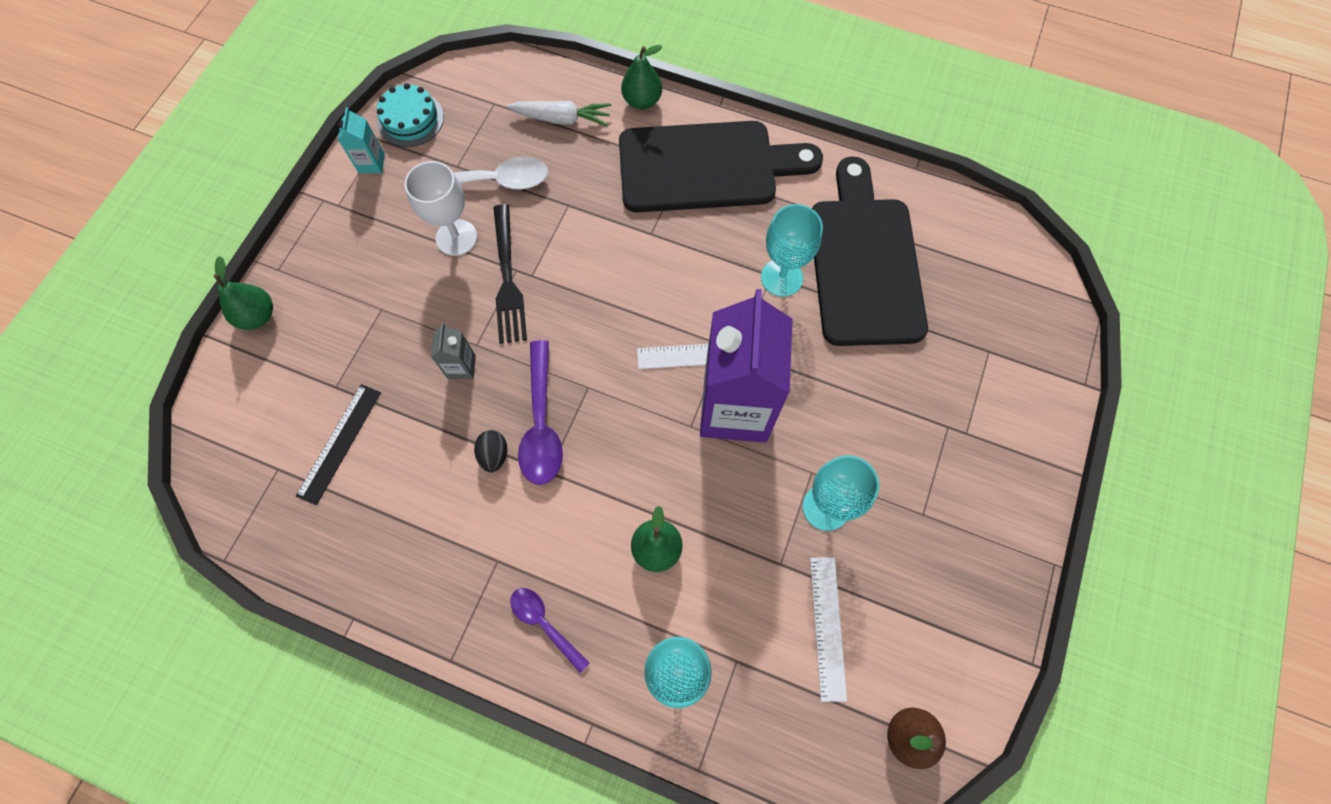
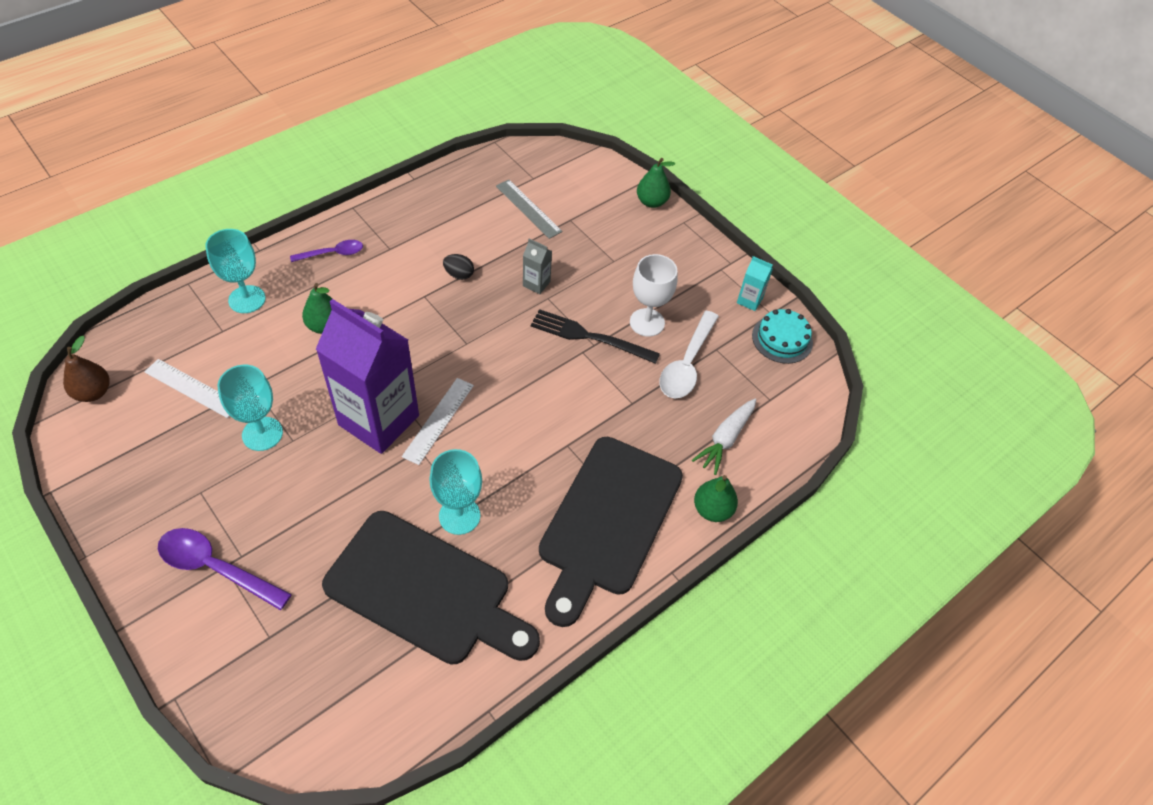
camera: 115 degrees right, 15 degrees down
(339, 443) = (528, 208): black ruler -> grey ruler
(541, 423) = (461, 307): purple spoon -> purple spoon (216, 568)

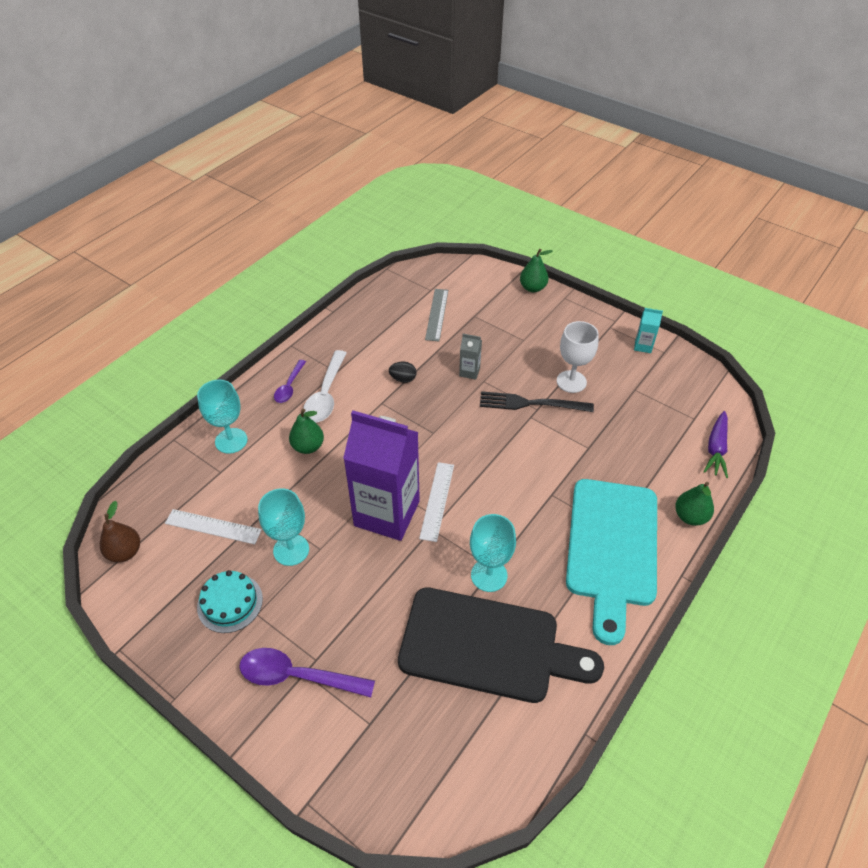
camera: 10 degrees left, 5 degrees down
(332, 253) = (289, 386): purple spoon -> purple spoon turned 135 degrees clockwise
(528, 208) = (437, 314): grey ruler -> grey ruler turned 60 degrees clockwise
(608, 521) = (612, 548): black cutting board -> turquoise cutting board
(687, 364) = (617, 406): white spoon -> white spoon (326, 394)
(725, 439) = (674, 458): white carrot -> none
(778, 441) = (716, 449): none -> purple carrot
(782, 339) = (681, 369): turquoise cake -> turquoise cake (230, 603)

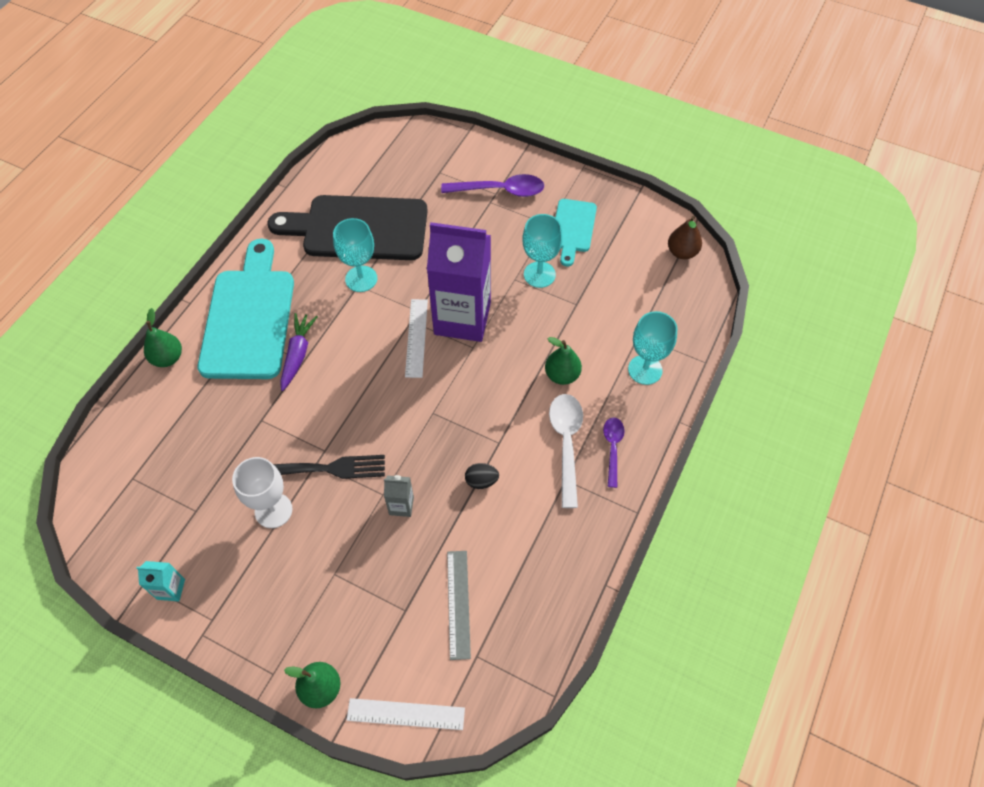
camera: 170 degrees right, 10 degrees up
(213, 526) = (618, 284): white ruler -> white ruler (405, 714)
(230, 603) = (573, 228): turquoise cake -> turquoise cutting board
(716, 449) = (118, 440): purple carrot -> purple carrot (298, 354)

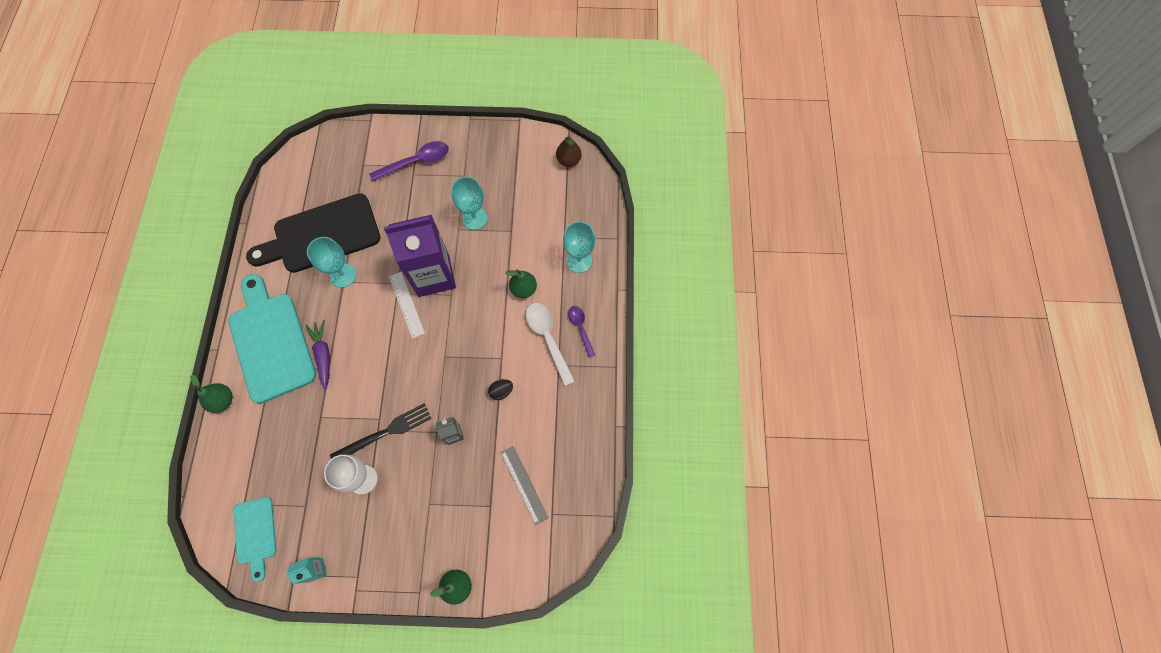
camera: 25 degrees left, 10 degrees up
(405, 714) = (522, 575): white ruler -> none
(573, 228) = (483, 172): turquoise cutting board -> turquoise cutting board (255, 534)

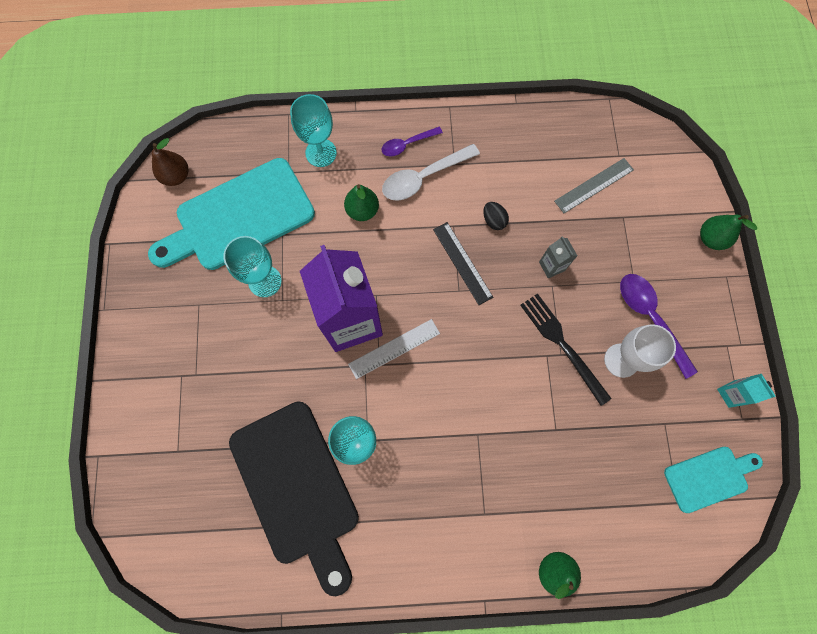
camera: 95 degrees left, 5 degrees up
(271, 342) = (464, 523): turquoise cutting board -> turquoise cutting board (239, 217)
(323, 355) = (474, 444): purple carrot -> none
(416, 162) = (175, 374): purple spoon -> purple spoon (650, 319)
(467, 362) = (462, 263): none -> black ruler

